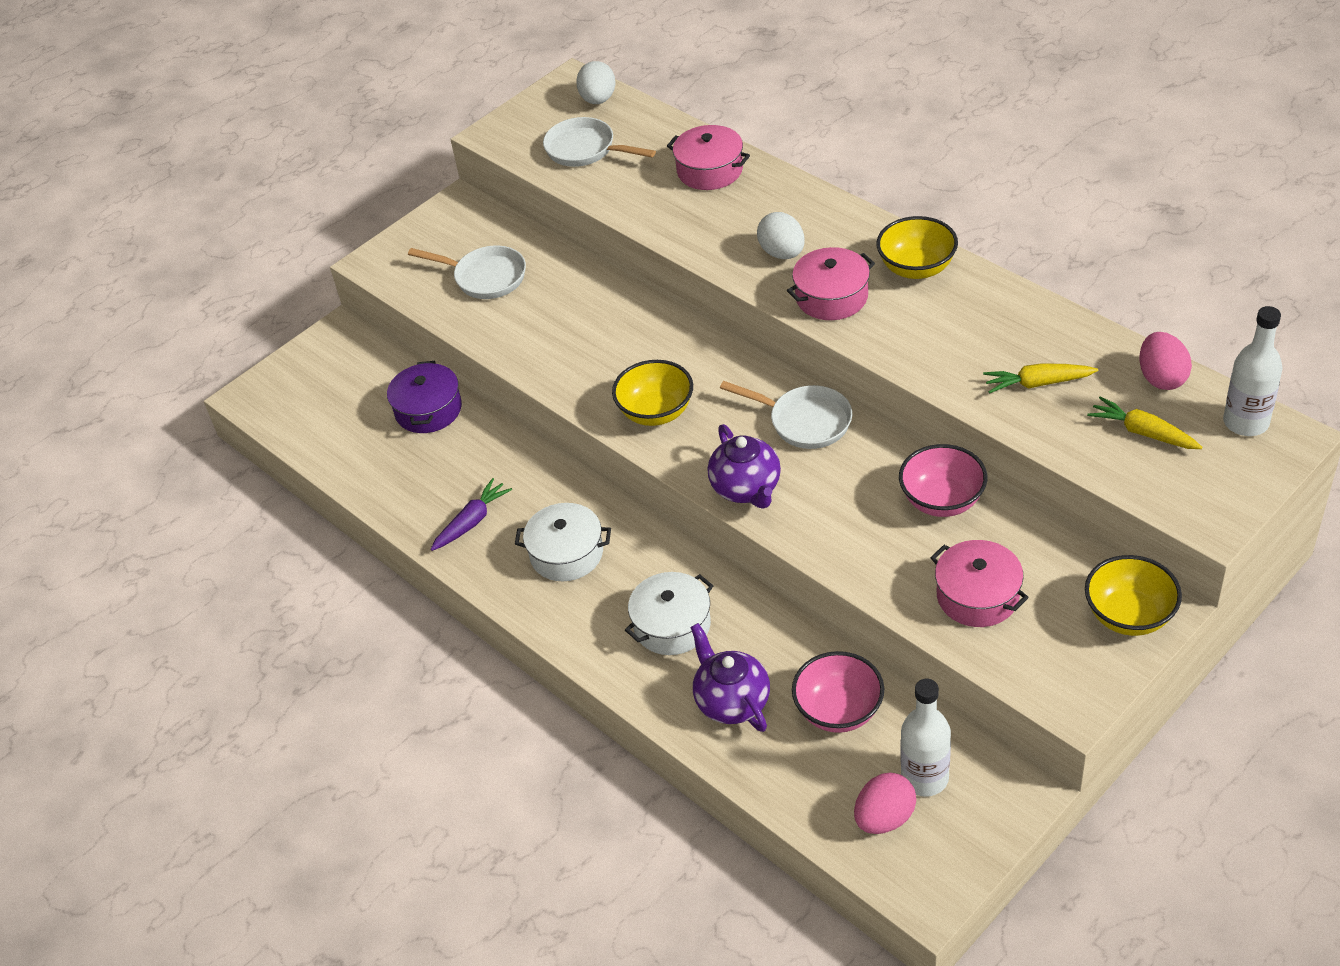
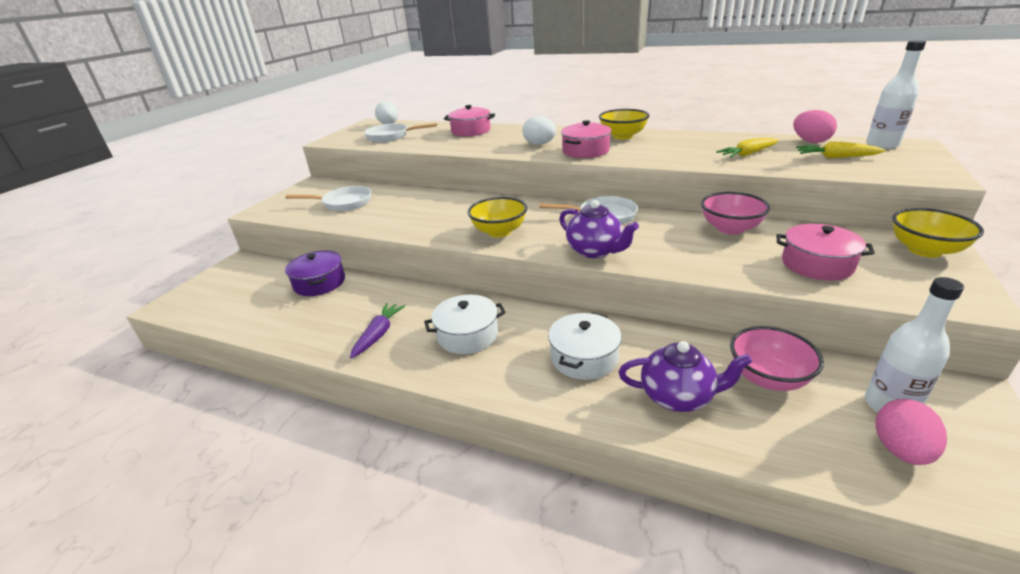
camera: 25 degrees left, 15 degrees down
(731, 701) = (678, 396): purple teapot -> purple teapot turned 150 degrees clockwise

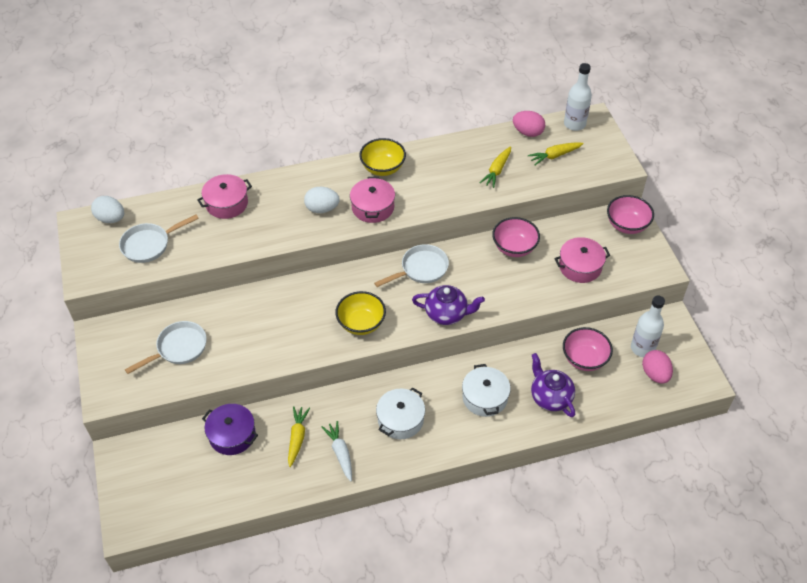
camera: 40 degrees left, 20 degrees up
(361, 306) = (297, 438): none -> yellow carrot
(378, 334) = (340, 453): purple carrot -> white carrot
(678, 396) = (550, 397): purple teapot -> purple teapot turned 90 degrees counterclockwise
(924, 250) = (627, 225): yellow bowl -> pink bowl

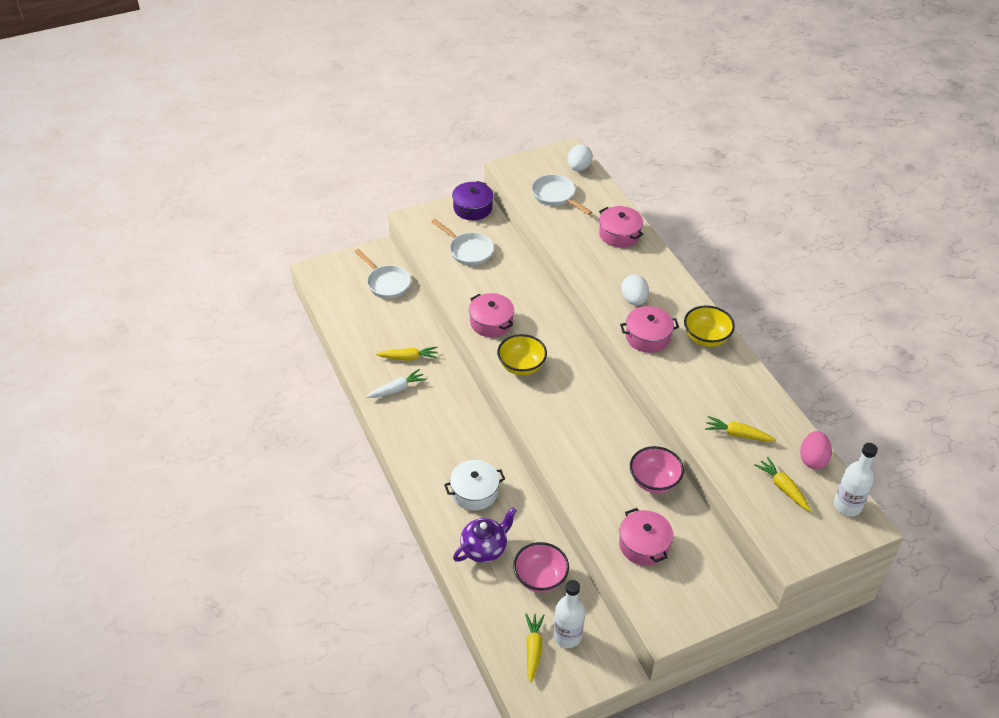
camera: 80 degrees right, 5 degrees down
(232, 435) = (405, 315): purple pot -> purple pot (472, 208)
(294, 341) = (491, 322): none -> pink pot
(400, 419) = (438, 428): white pot -> none
(421, 269) = (601, 404): white pan -> white pan (386, 283)
(447, 314) = (548, 430): purple teapot -> none
(627, 225) = (724, 591): pink bowl -> none
(655, 374) = (533, 649): pink egg -> yellow carrot

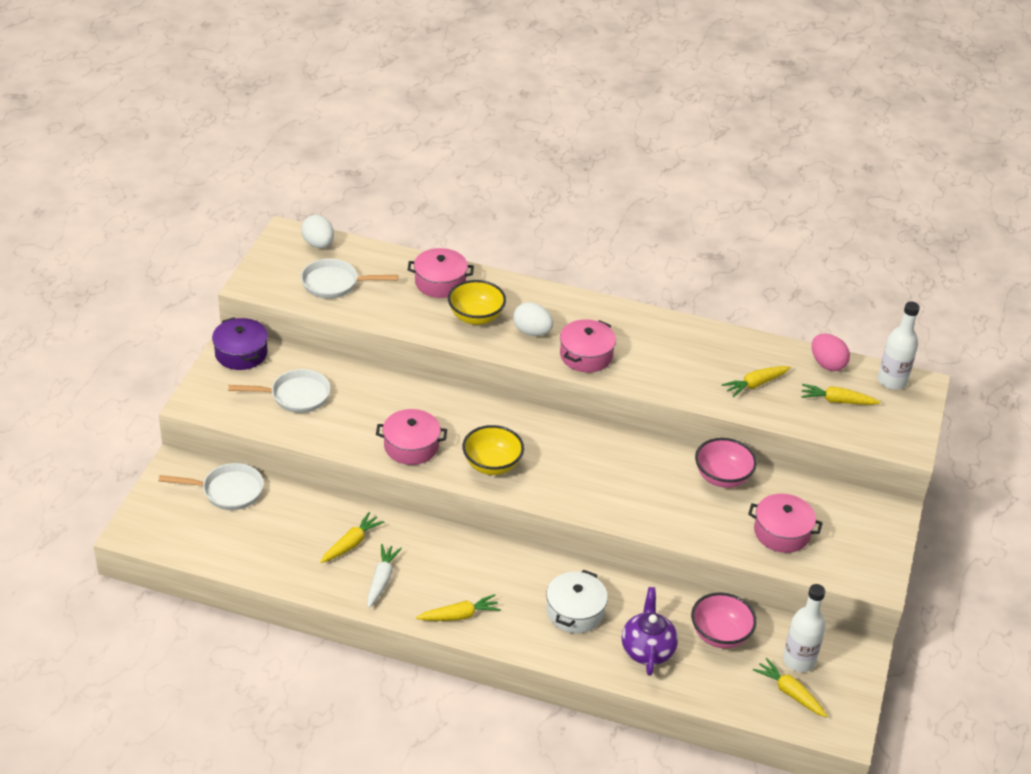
camera: 50 degrees left, 5 degrees down
(409, 441) = (459, 615): none -> yellow carrot
(706, 338) = (630, 324): yellow bowl -> yellow bowl (476, 317)

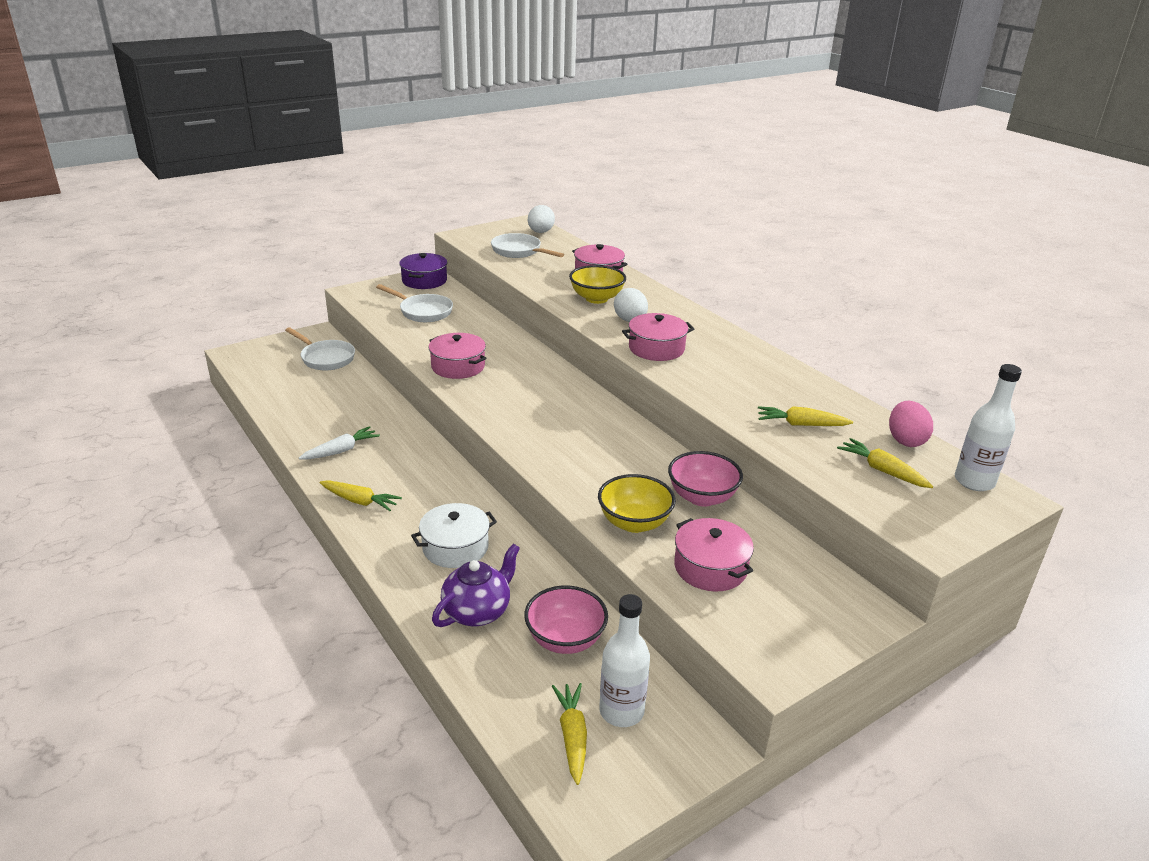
camera: 40 degrees right, 10 degrees down
(351, 543) = (355, 420): yellow carrot -> none
(492, 465) = (502, 401): yellow bowl -> yellow bowl (634, 523)

